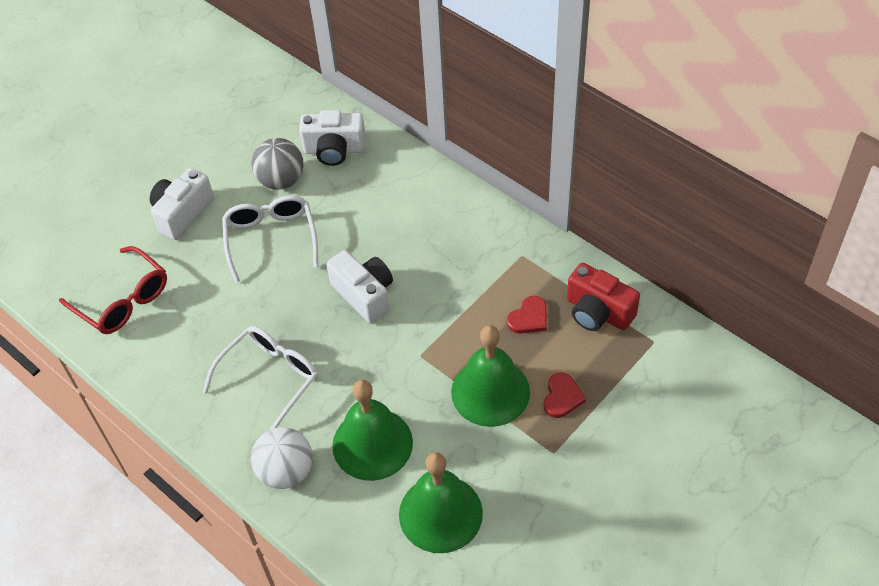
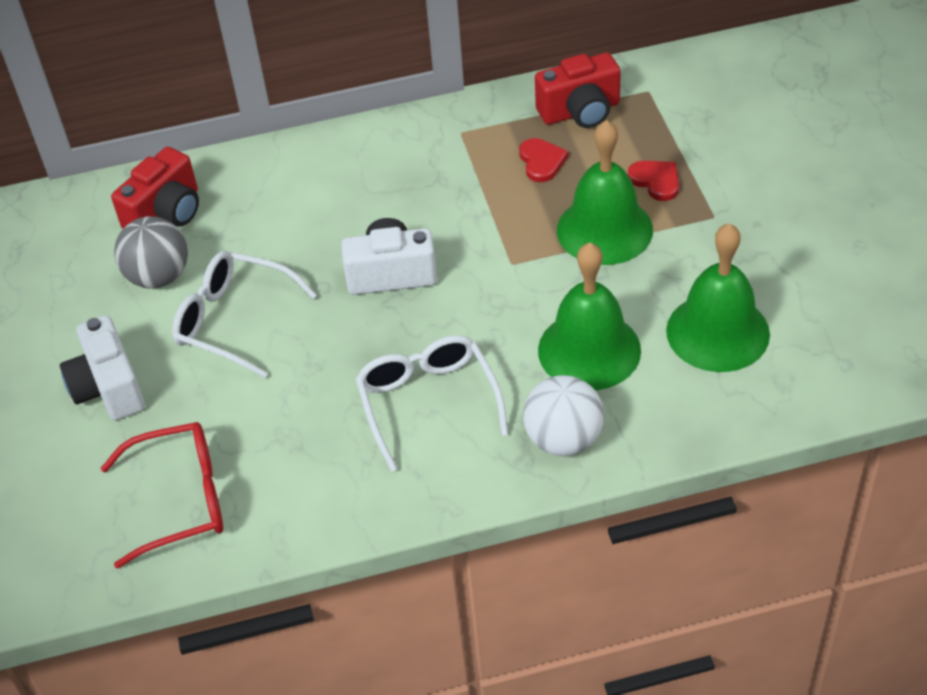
camera: 55 degrees left, 5 degrees down
(334, 150) = (166, 213): white camera -> red camera

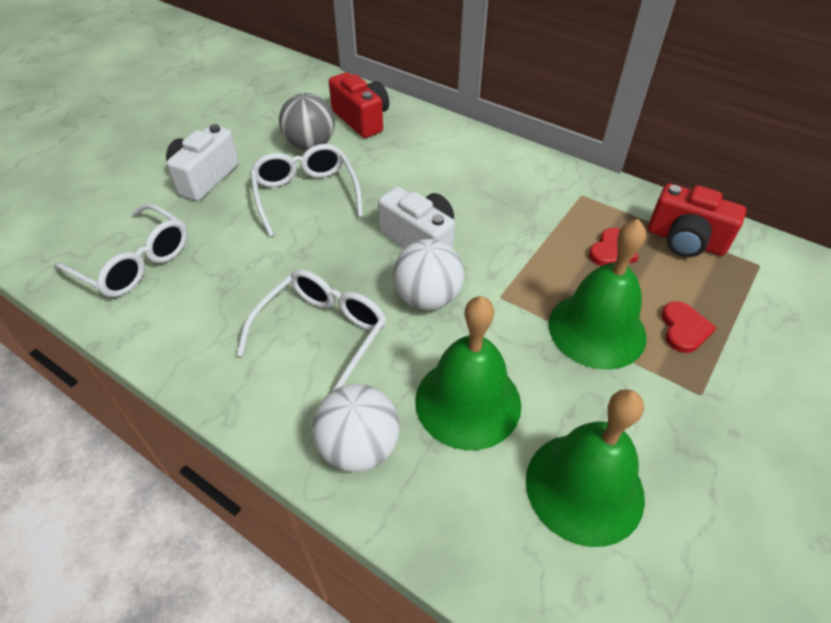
camera: 45 degrees right, 0 degrees up
(166, 213) = (362, 119): red camera -> red camera turned 120 degrees counterclockwise
(180, 500) = (134, 262): red glasses -> white glasses
(463, 310) = (427, 298): none -> white ball

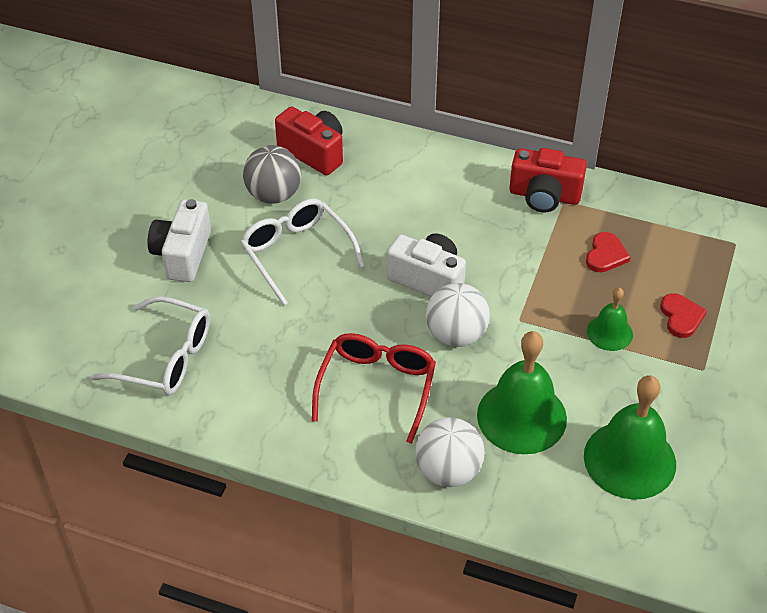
camera: 15 degrees left, 0 degrees up
(322, 335) = (376, 388): white glasses -> red glasses
(597, 329) = (609, 332): green bell -> green bell, size x0.54
(685, 241) = (668, 232): red camera -> red camera (544, 196)

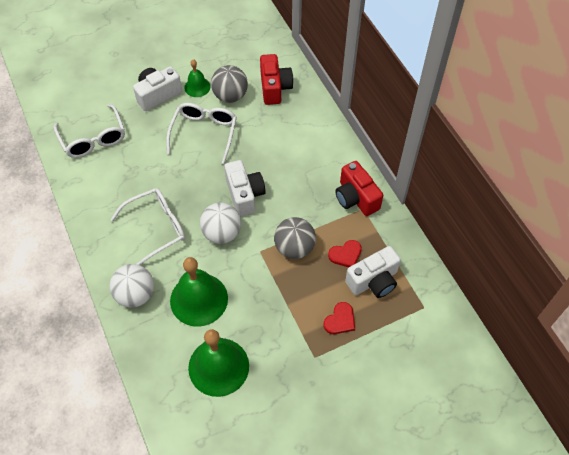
camera: 45 degrees right, 10 degrees up
(376, 388) = (156, 228): red glasses -> white glasses
(549, 288) = (294, 248): none -> grey ball
(609, 332) = (293, 296): green bell -> green bell (197, 87)
(662, 257) = (373, 281): none -> white camera

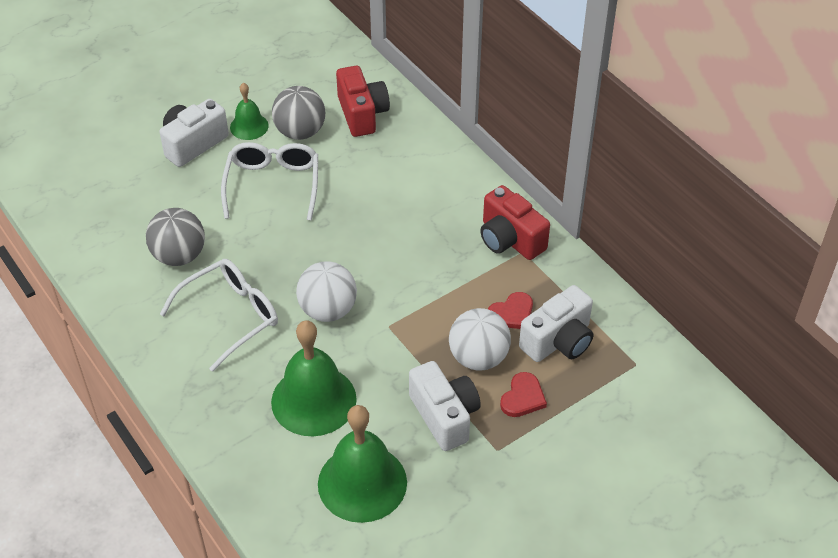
camera: 10 degrees left, 10 degrees down
(93, 138) = (109, 212): white glasses -> none
(135, 294) = (219, 407): white ball -> white ball (478, 358)
(244, 195) = (350, 256): white camera -> white camera (445, 416)
(294, 248) = (437, 314): grey ball -> grey ball (179, 256)

